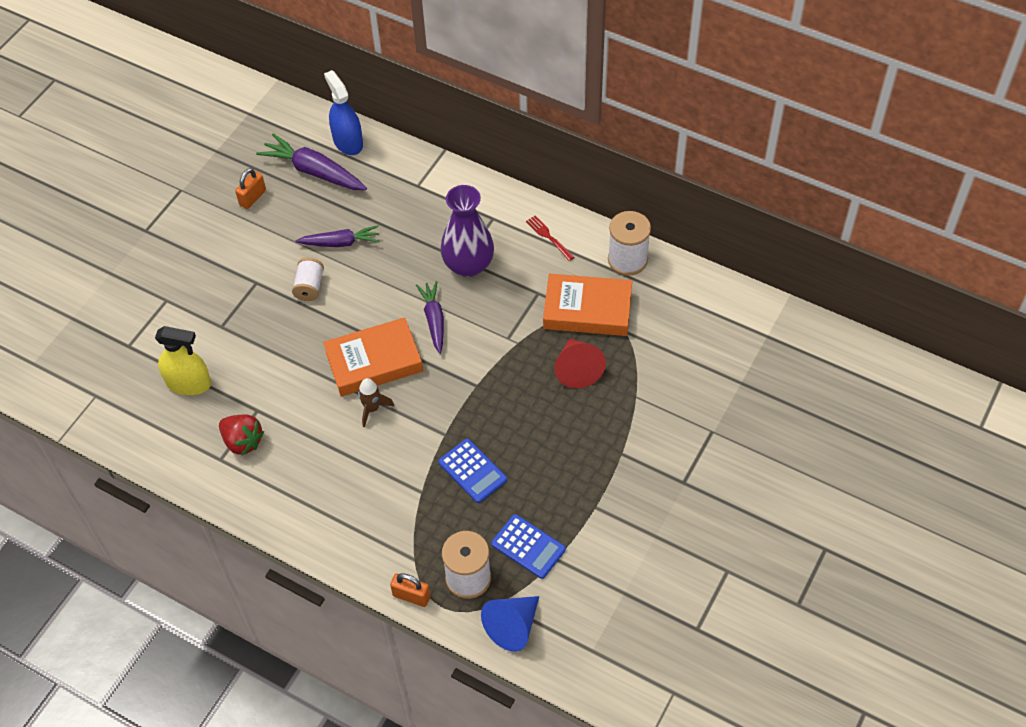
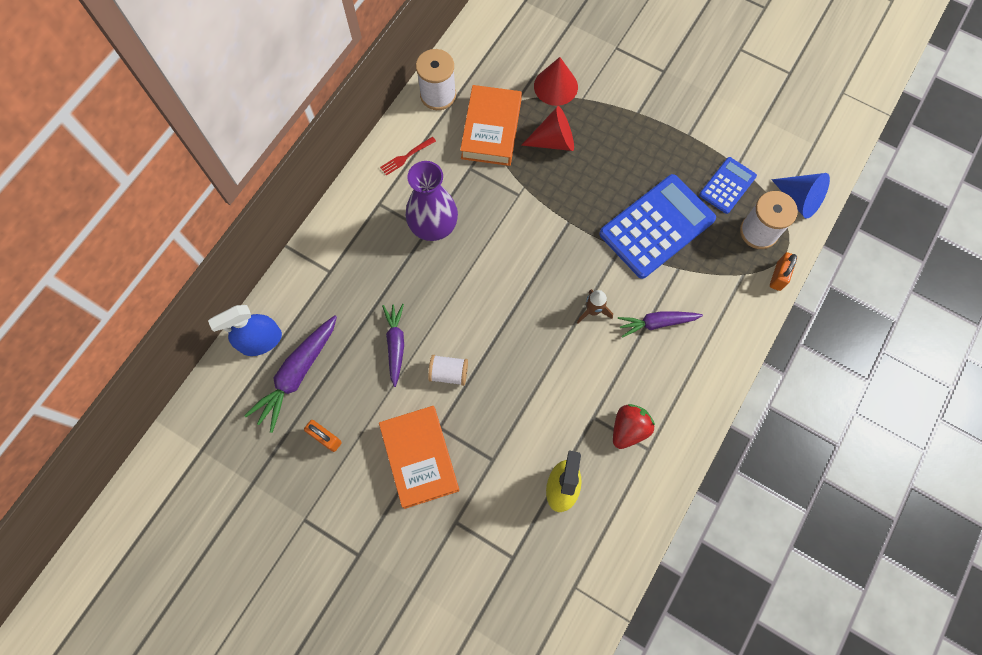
camera: 90 degrees left, 15 degrees up
(374, 362) = (541, 310): orange book -> orange book (420, 458)
(434, 320) = (495, 257): purple carrot -> purple carrot (656, 323)
(472, 471) = (657, 226): blue calculator -> blue calculator, size x1.86
(650, 369) = (555, 86): none -> red cone

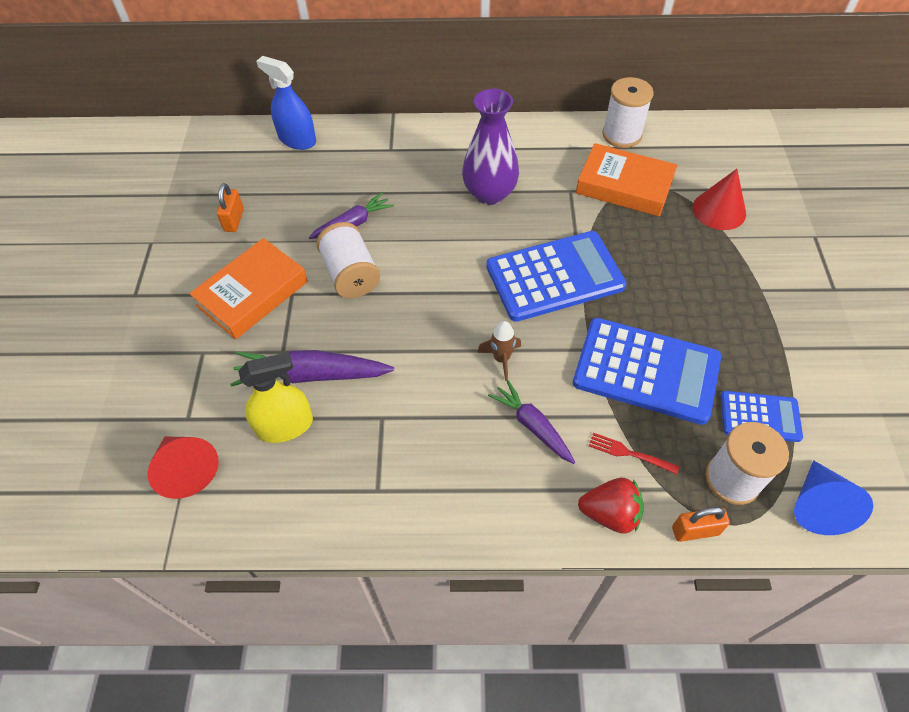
camera: 60 degrees right, 15 degrees down
(297, 374) = (281, 175): purple carrot -> purple carrot (312, 375)
(406, 157) = (540, 144): red fork -> red fork (629, 453)
(448, 373) = (351, 274): white spool -> white spool, size x1.54
(491, 129) = (624, 186): orange book -> orange book turned 45 degrees clockwise
(544, 232) = (554, 277): none -> blue calculator
(554, 141) = (659, 237): red cone -> red cone (187, 470)
(629, 429) = (389, 458): red strawberry -> red strawberry (610, 513)

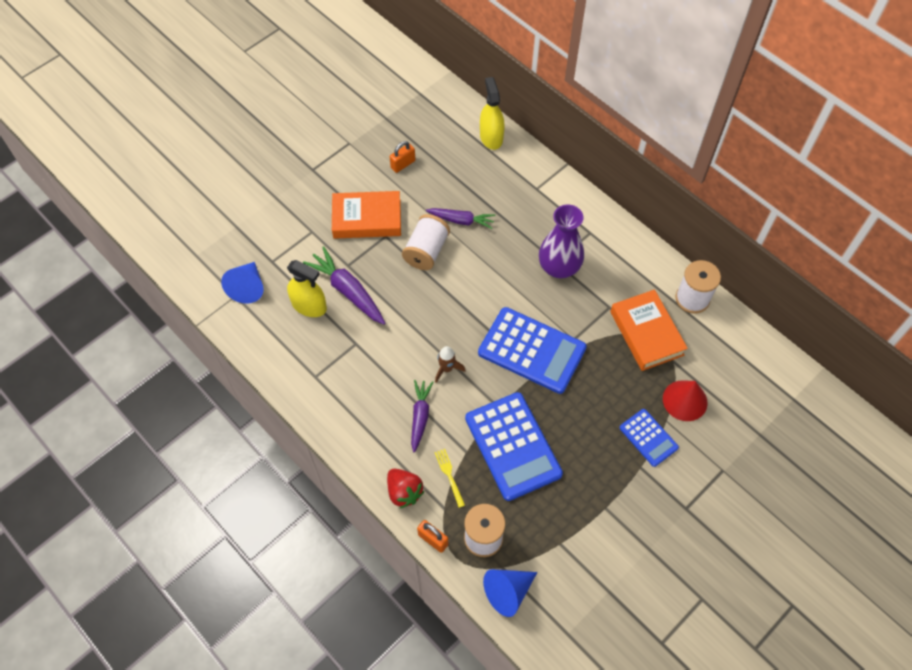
camera: 45 degrees right, 5 degrees up
(187, 470) = (248, 287): red cone -> blue cone
(297, 139) = (491, 137): blue spray bottle -> yellow spray bottle
(629, 453) = (449, 475): red fork -> yellow fork
(760, 417) = (540, 526): blue calculator -> blue calculator (648, 438)

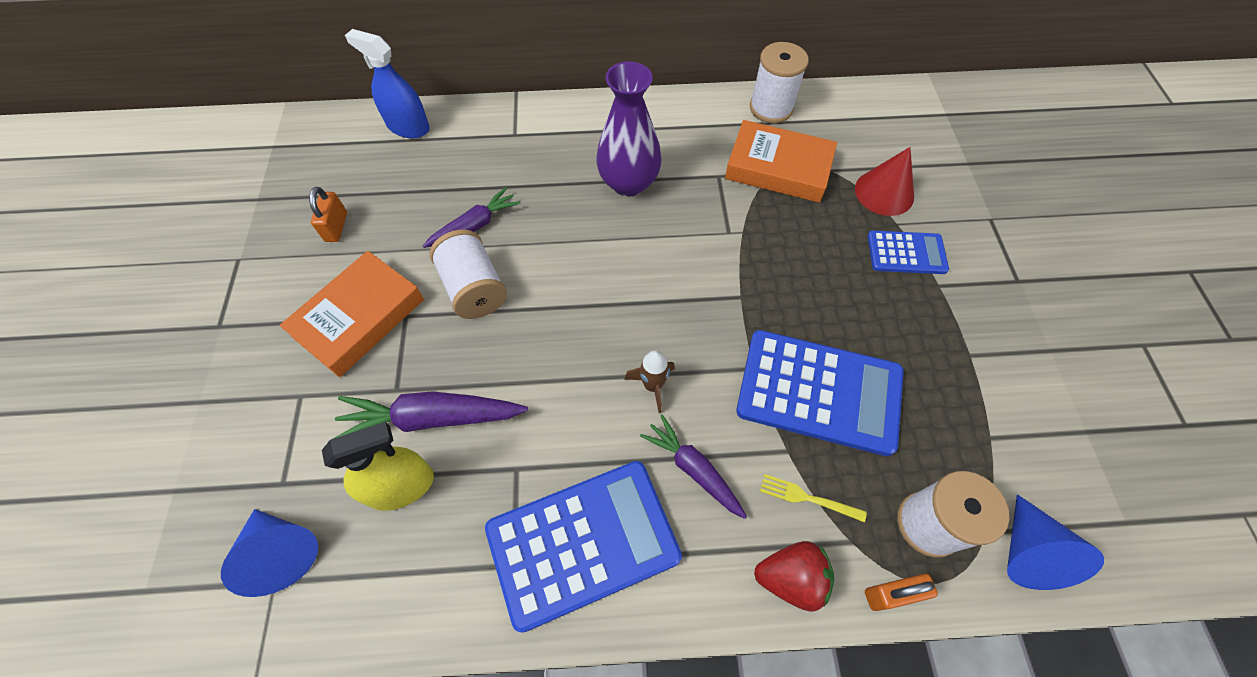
camera: 50 degrees left, 0 degrees up
(491, 137) = (408, 126): yellow spray bottle -> blue spray bottle
(532, 350) = (708, 280): blue calculator -> blue calculator (583, 543)

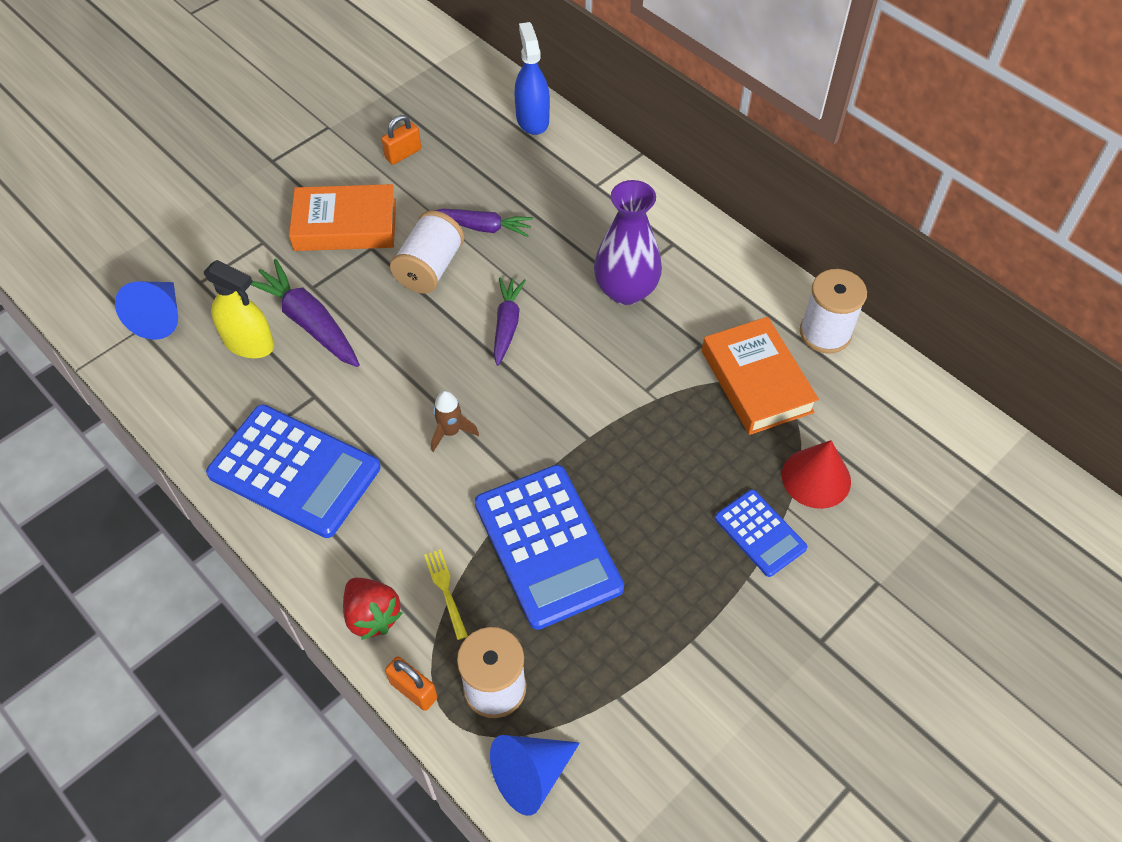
camera: 50 degrees right, 5 degrees down
(693, 469) = (405, 501): purple carrot -> purple carrot (507, 324)

